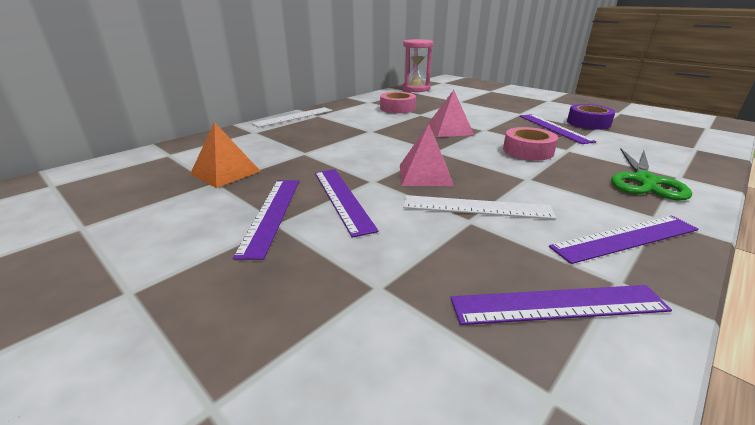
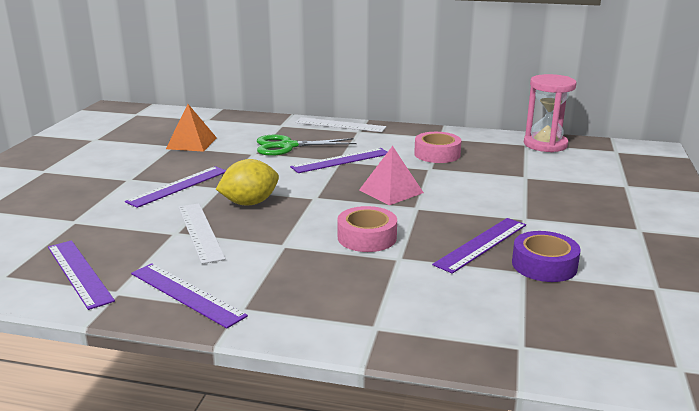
camera: 60 degrees right, 5 degrees down
(271, 214) = (140, 173): purple ruler -> purple ruler (341, 160)
(425, 175) = (249, 203): pink pyramid -> yellow lemon
(644, 181) = (337, 305): green scissors -> green scissors (287, 146)

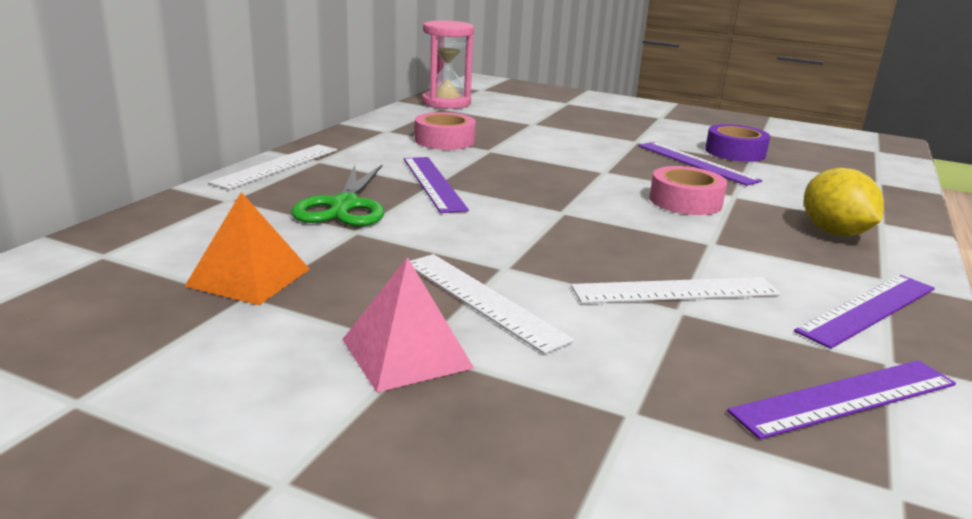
camera: 80 degrees left, 0 degrees up
(178, 186) = (482, 300): purple ruler -> white ruler
(249, 203) = (573, 250): yellow lemon -> yellow lemon (834, 232)
(391, 191) = (554, 174): pink pyramid -> pink pyramid (406, 353)

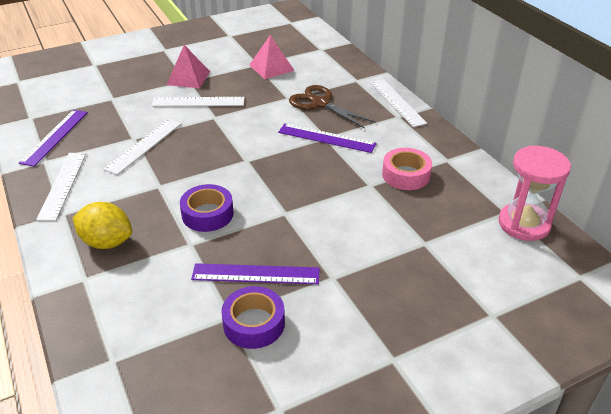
camera: 130 degrees right, 15 degrees up
(249, 277) = (271, 67): orange pyramid -> pink pyramid
(344, 205) = (320, 103): green scissors -> brown scissors
(685, 201) = (207, 214): pink tape -> purple tape
(867, 309) = (63, 185): purple ruler -> white ruler

